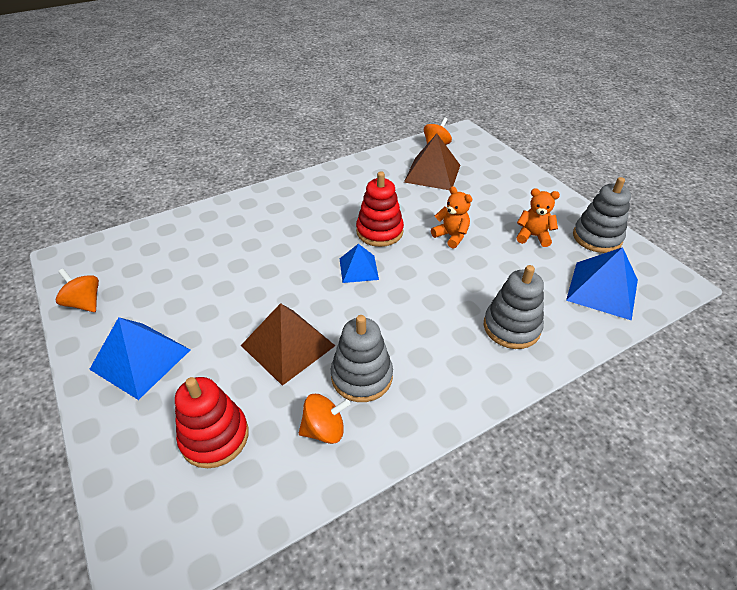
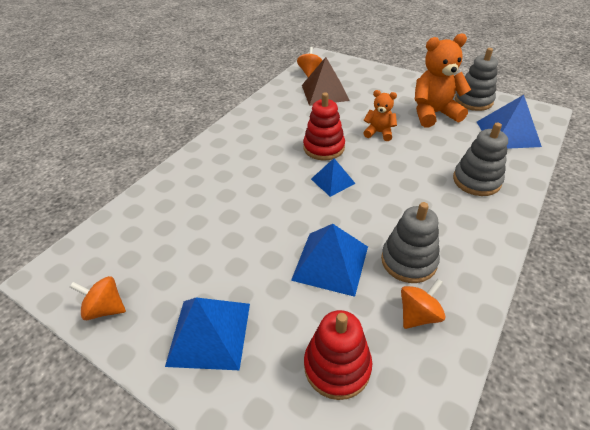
camera: 25 degrees left, 0 degrees up
(288, 345) = (330, 262): brown pyramid -> blue pyramid
(533, 236) = (433, 114): orange teddy bear -> orange teddy bear, size x1.81

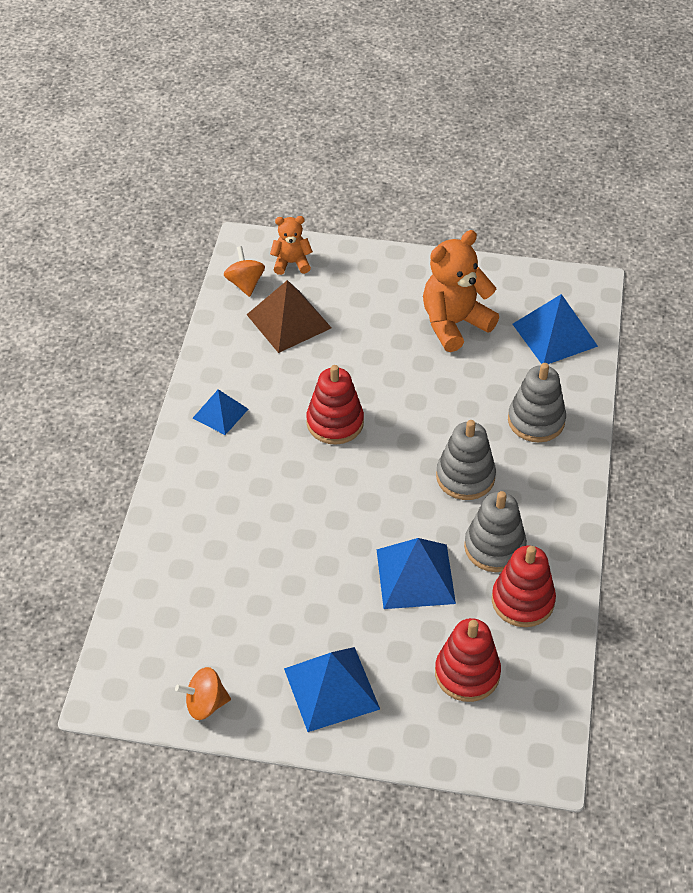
camera: 25 degrees left, 5 degrees up
(332, 181) = (370, 471): blue pyramid -> blue pyramid (220, 413)
(379, 133) = (395, 377): orange teddy bear -> orange teddy bear (291, 263)
(418, 314) = (522, 601): orange spinning top -> red stacking toy
(473, 101) = (499, 285): grey stacking toy -> grey stacking toy (465, 477)

